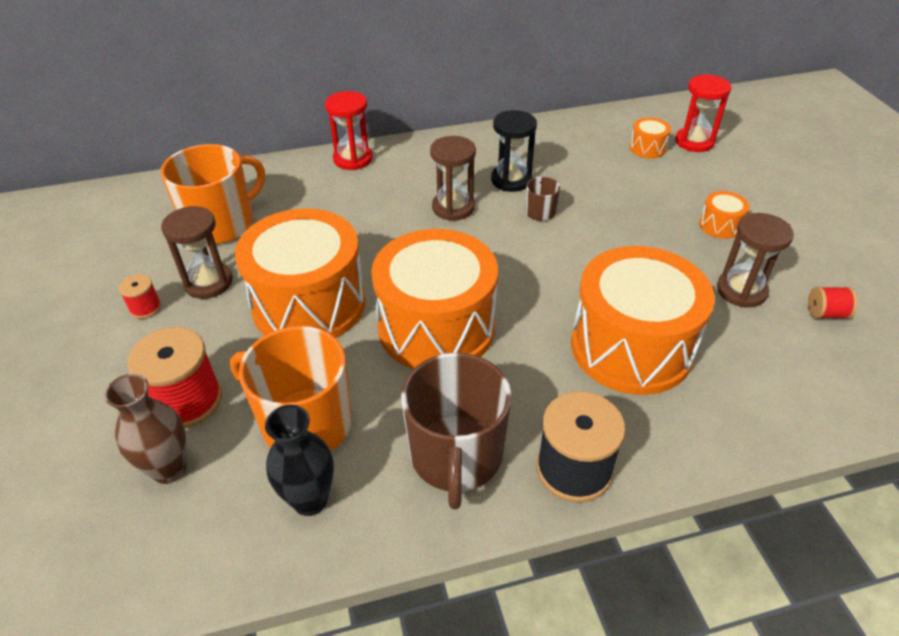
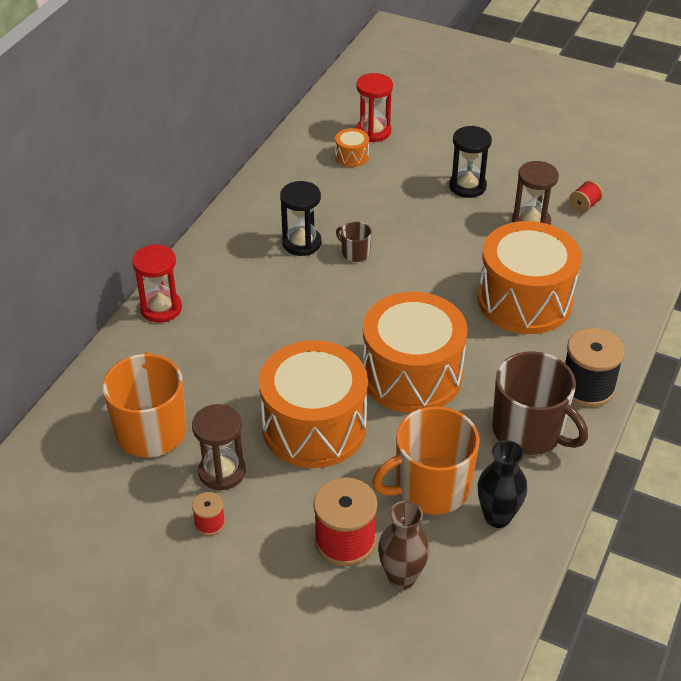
camera: 50 degrees left, 0 degrees up
(453, 207) = (296, 291): brown hourglass -> none
(720, 225) = (467, 186): orange drum -> black hourglass

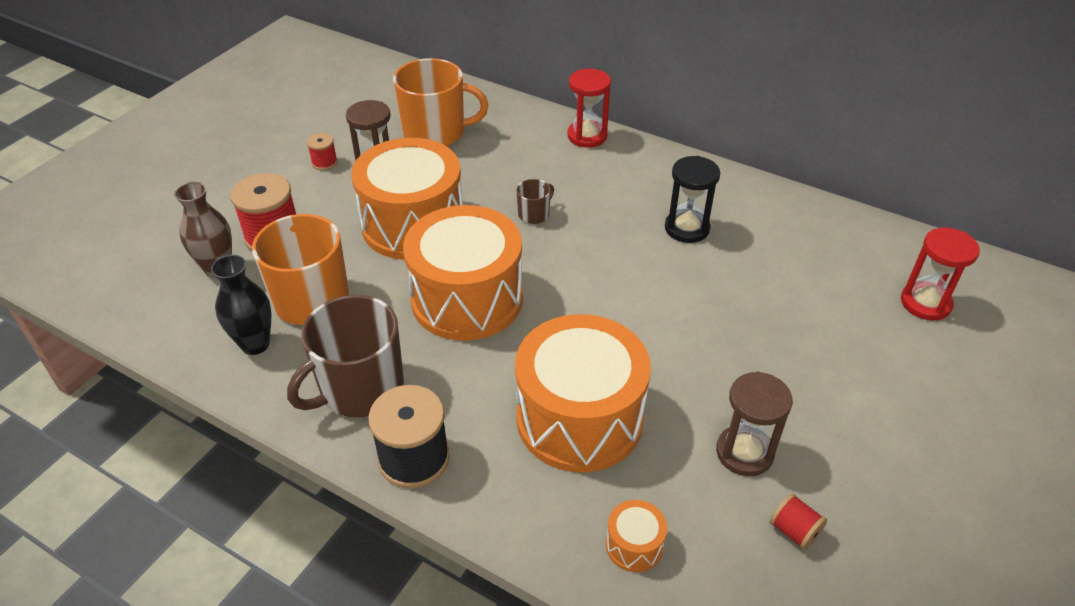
camera: 95 degrees right, 0 degrees up
(352, 156) = (862, 279): orange drum -> orange drum (634, 545)
(355, 253) = (671, 269): brown mug -> brown mug (534, 214)
(467, 186) = (819, 389): black hourglass -> none

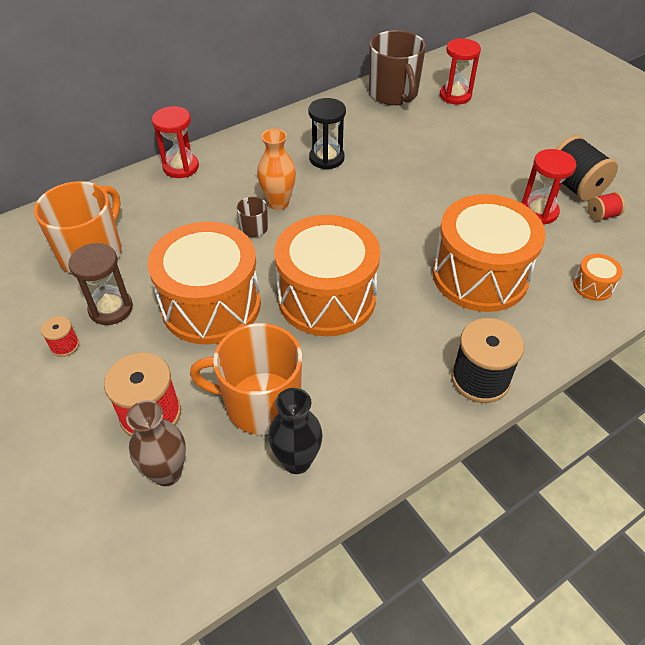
camera: 65 degrees left, 5 degrees up
(360, 388) = (391, 394): brown mug -> brown mug (393, 94)
(584, 218) = (278, 203): none -> orange vase
(744, 452) = (538, 211): brown hourglass -> red hourglass
(835, 484) = (574, 186): none -> black spool

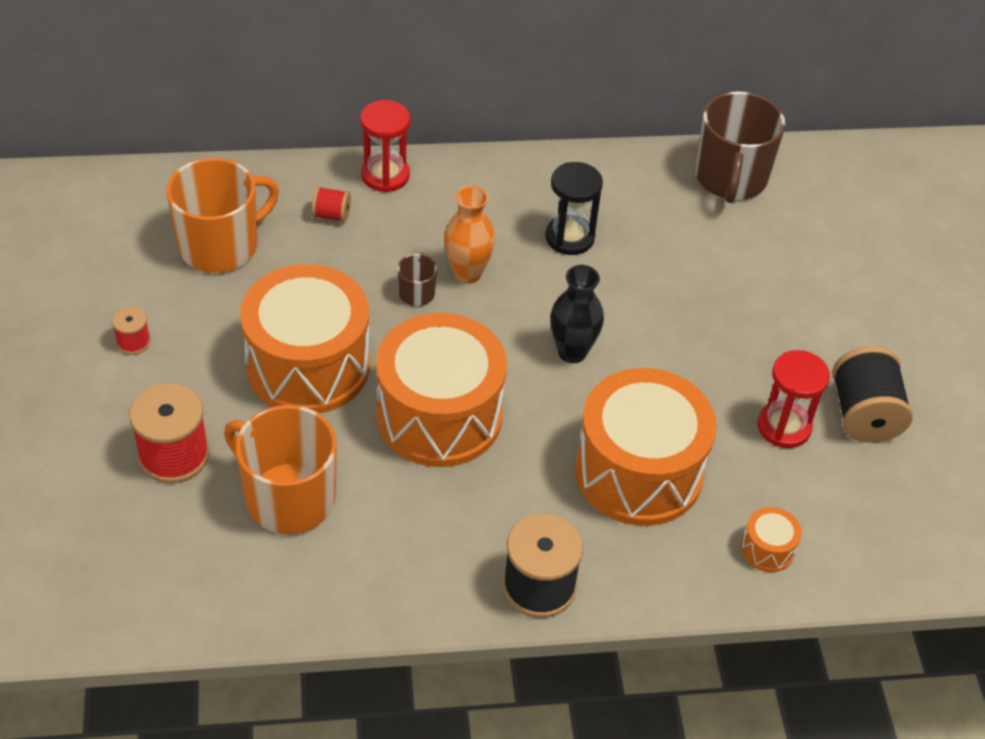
camera: 25 degrees right, 0 degrees up
(111, 308) = (202, 321): brown hourglass -> none
(167, 473) = (154, 521): brown vase -> none
(297, 461) = (284, 573): black vase -> black vase (572, 352)
(455, 96) = (814, 215): red hourglass -> none
(602, 215) = (864, 469): red spool -> red spool (331, 215)

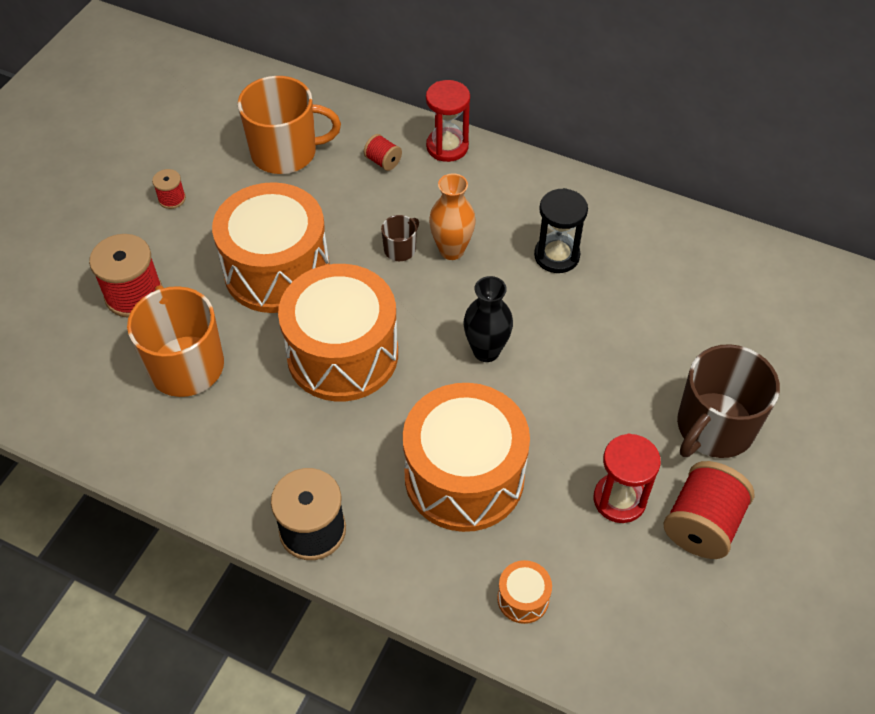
camera: 35 degrees right, 5 degrees up
(730, 178) = (737, 263): brown mug -> brown mug (714, 427)
(864, 414) = (702, 524): black spool -> red spool

